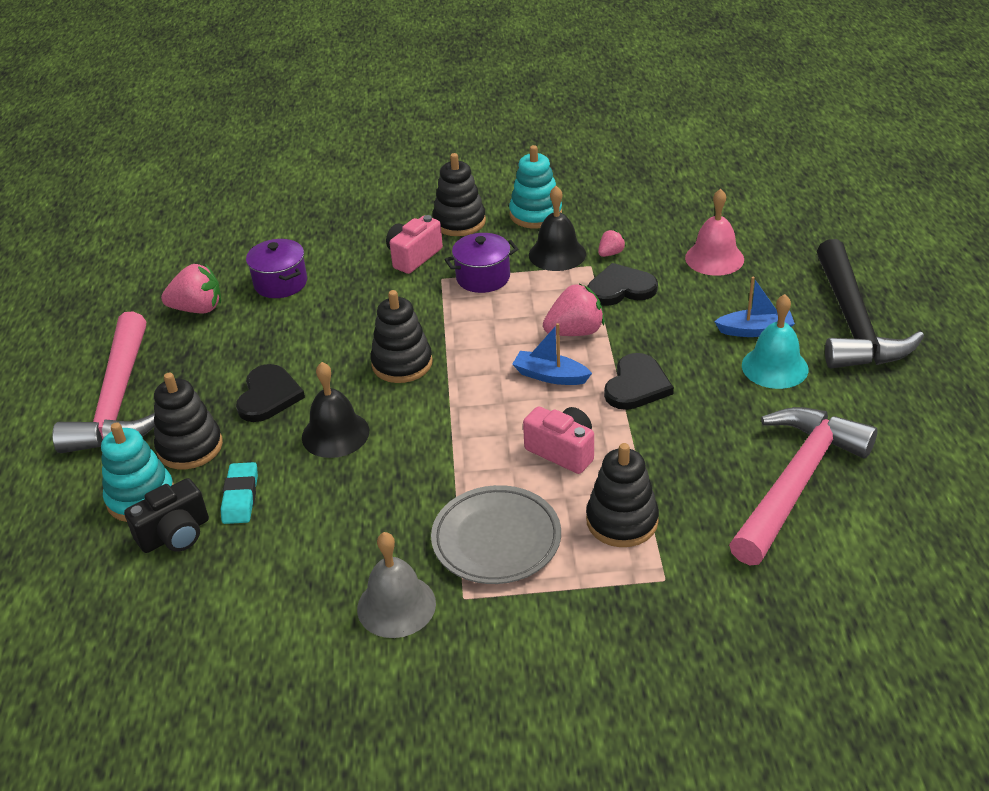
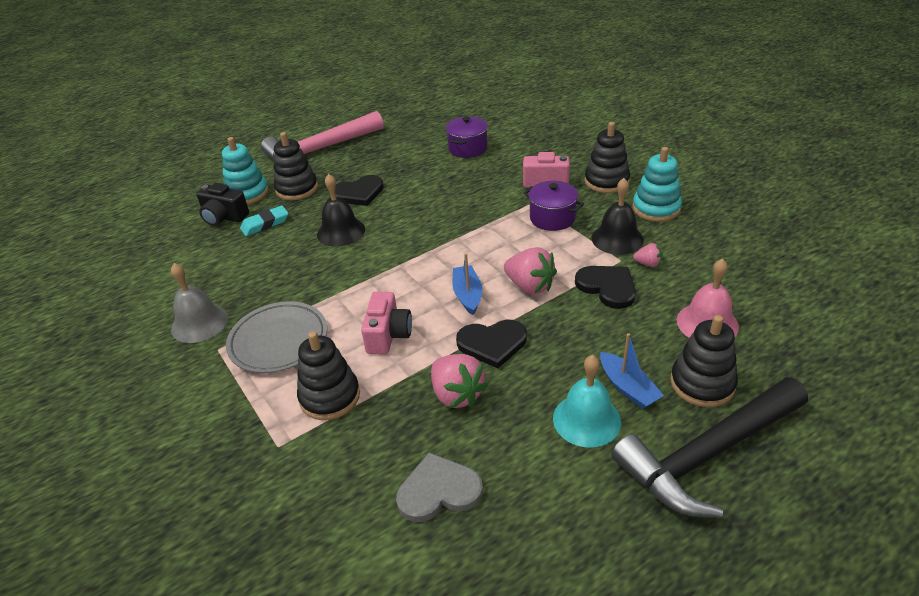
camera: 60 degrees right, 0 degrees up
(198, 309) = (418, 135): pink strawberry -> pink strawberry (457, 394)
(402, 363) = (428, 226): black stacking toy -> black stacking toy (702, 383)
(796, 482) = (438, 491): pink hammer -> grey heart

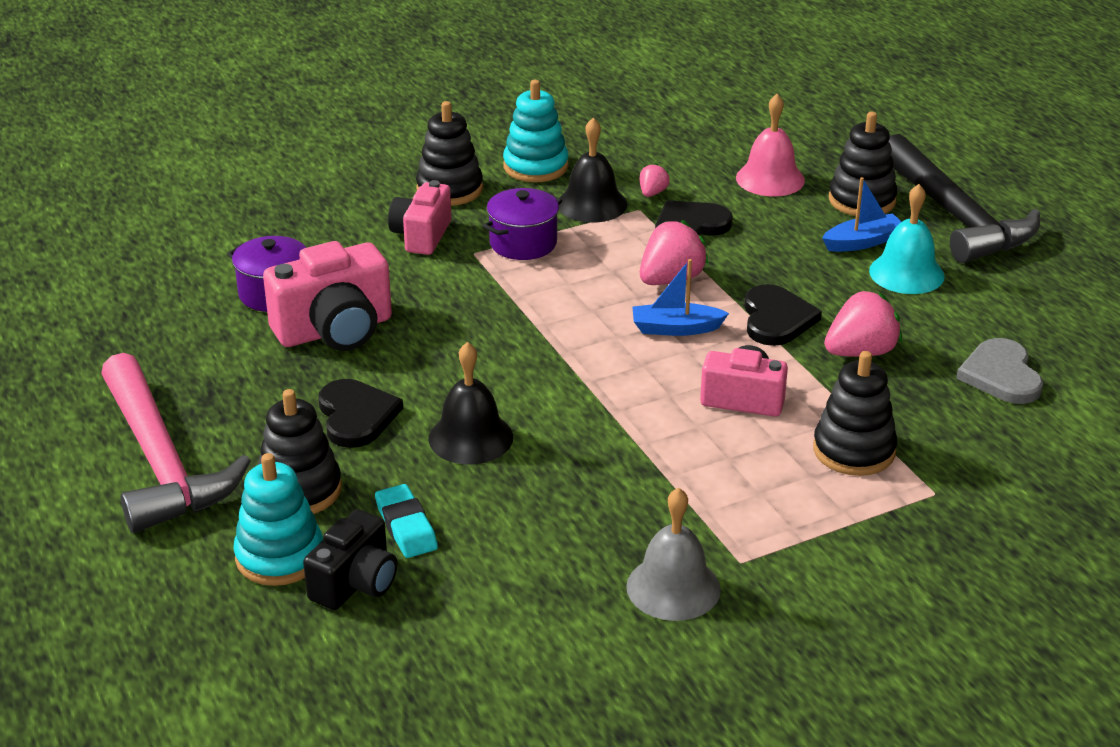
camera: 85 degrees left, 5 degrees down
(278, 341) = (735, 499): grey plate -> none
(437, 172) = (335, 330): none -> pink camera

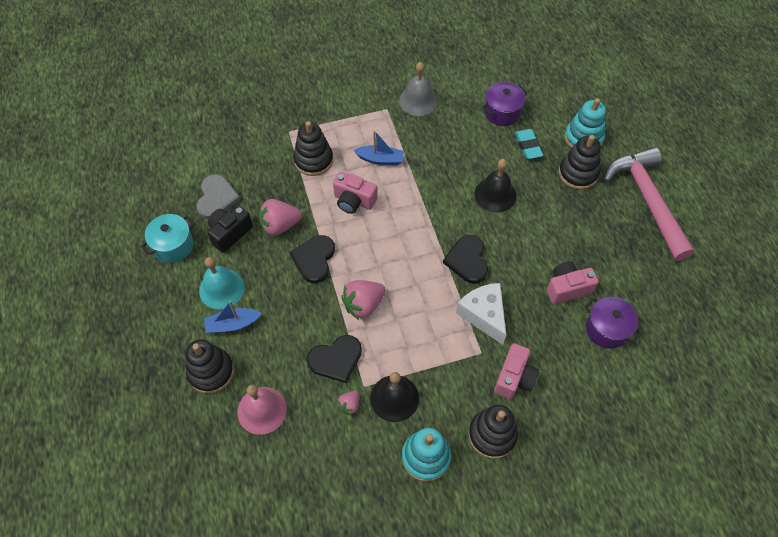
camera: 170 degrees left, 25 degrees up
(335, 330) = (567, 288): pink camera -> pink camera, size x0.65
(355, 583) = (550, 120): black camera -> black camera (230, 233)
(356, 416) = (552, 218): black heart -> black heart (467, 260)
(474, 288) = (483, 315): none -> white cheese
(523, 243) = (448, 358): purple pot -> purple pot (502, 112)
(676, 328) = (373, 260): blue boat -> blue boat (380, 159)
(956, 216) = (160, 342): black hammer -> none
(1024, 310) = (173, 246): none -> turquoise pot

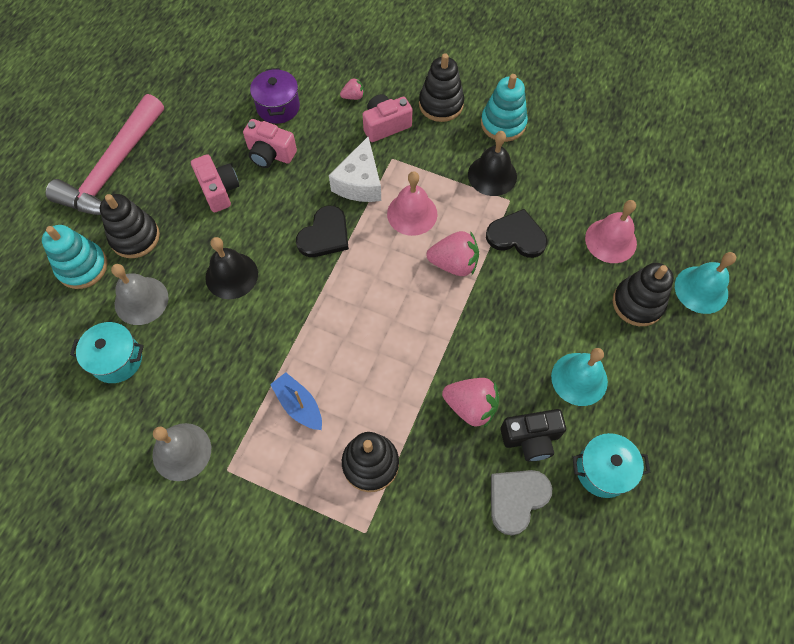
camera: 140 degrees left, 5 degrees up
(167, 419) = (701, 289): none -> turquoise bell
(233, 324) = (590, 333): blue boat -> none
(314, 259) = (464, 341): black heart -> none
(349, 405) = (533, 195): pink strawberry -> pink strawberry (353, 96)
(354, 201) = (371, 376): pink camera -> pink camera (219, 190)
(425, 320) = (412, 213): none -> pink bell
(502, 112) = (117, 359): purple pot -> turquoise pot
(528, 146) = (141, 300): turquoise eraser -> grey bell

